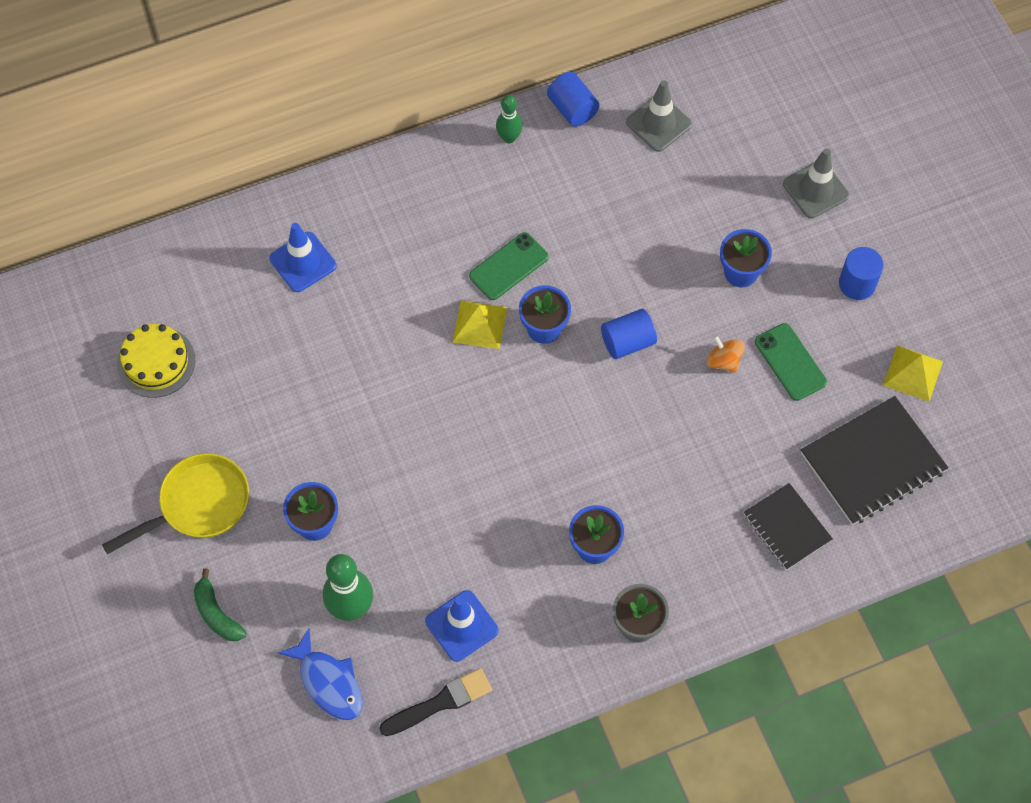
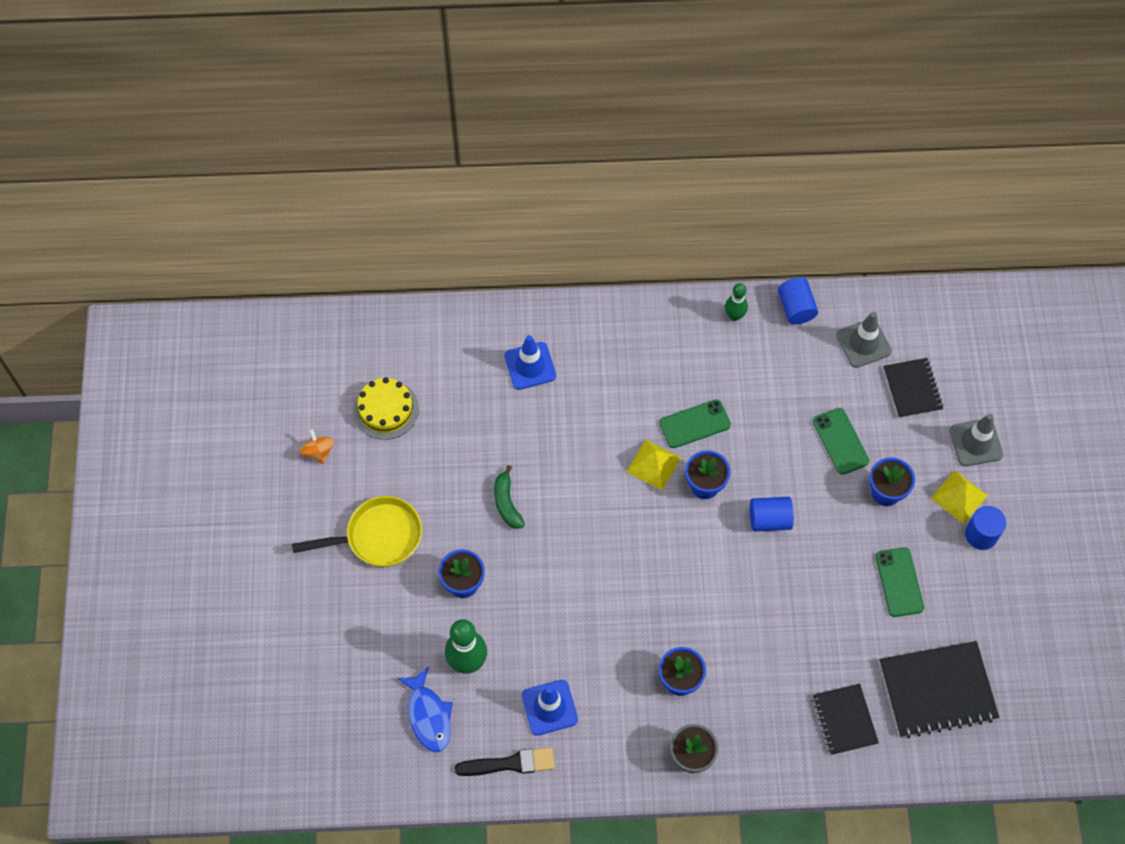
camera: 20 degrees right, 0 degrees up
(216, 614) = (361, 629): green banana -> green banana (506, 503)
(673, 234) = (840, 441): none -> green phone
(723, 361) = (843, 562): orange spinning top -> orange spinning top (318, 452)
(728, 155) = (912, 389): none -> black notebook
(913, 373) = (1000, 627): yellow pyramid -> yellow pyramid (959, 496)

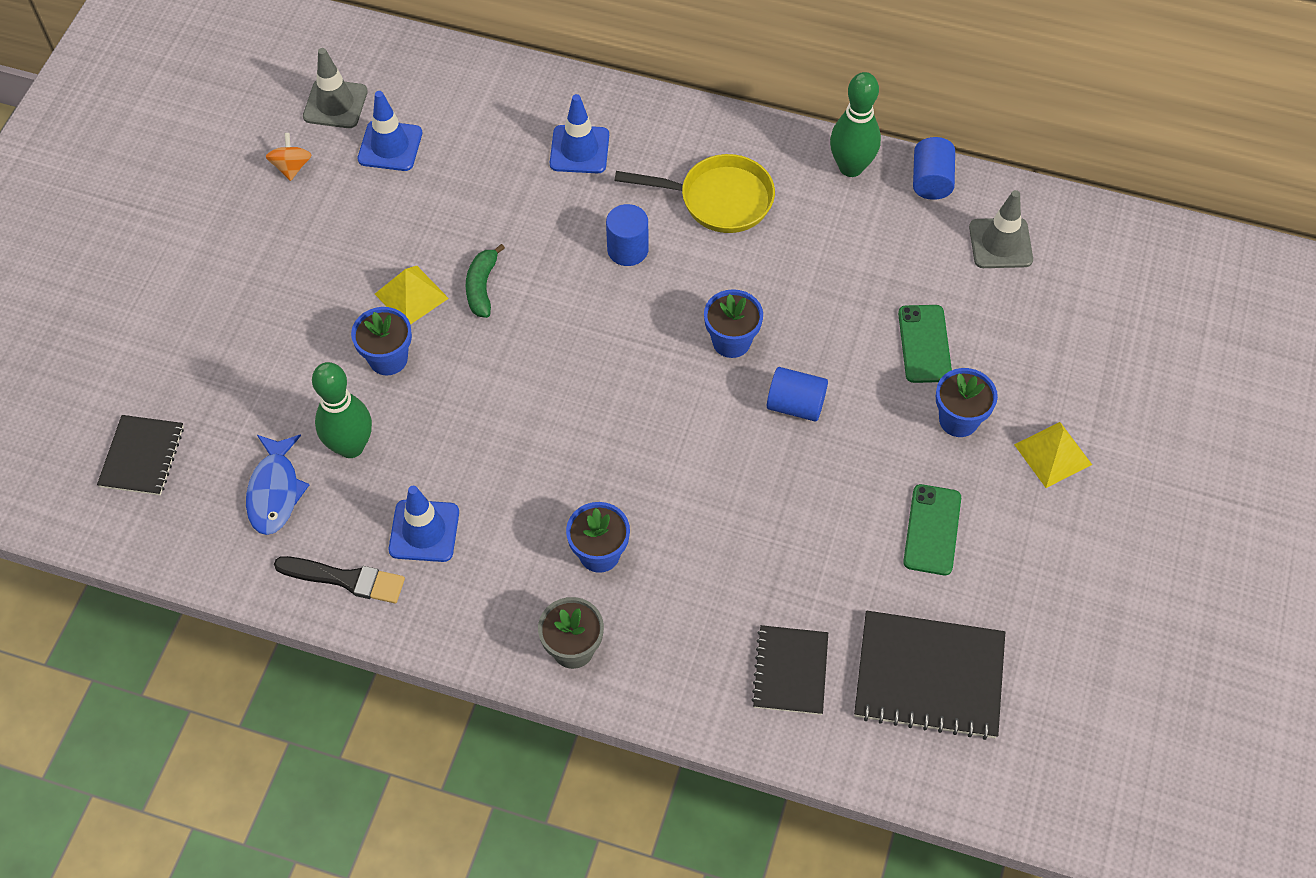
camera: 20 degrees right, 5 degrees down
(378, 536) = (314, 276): yellow pan -> yellow pan (718, 199)
(386, 409) = (390, 146): yellow cake -> blue traffic cone
(653, 464) = (678, 299): yellow pyramid -> yellow pyramid (411, 296)
(695, 424) = (749, 270): green phone -> none
(734, 316) = (851, 167): green bowling pin -> green bowling pin, size x1.68
(912, 389) = (1042, 312): black notebook -> black notebook (142, 456)
(976, 443) = (1100, 398): grey traffic cone -> grey traffic cone (335, 104)
(981, 535) = (1064, 508): blue cylinder -> blue cylinder (627, 250)

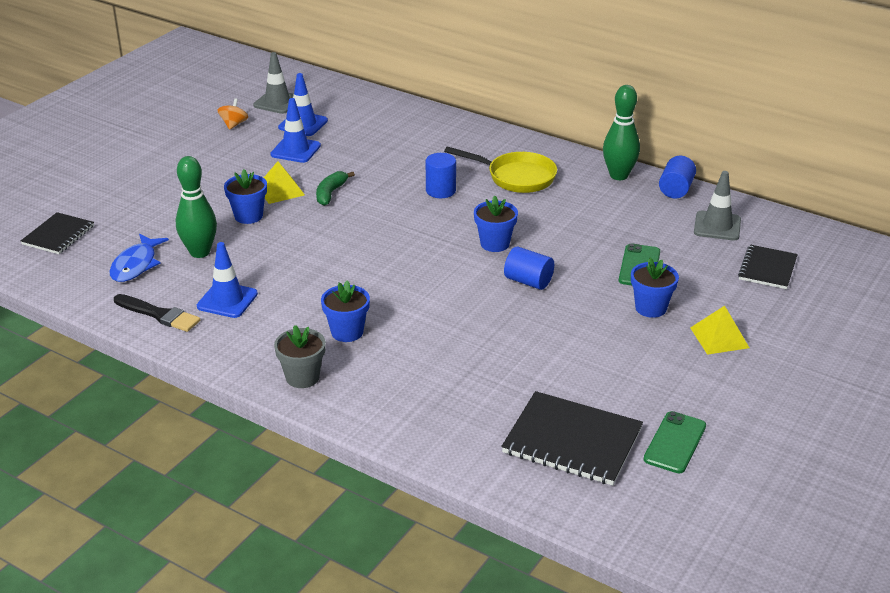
camera: 15 degrees right, 25 degrees down
(579, 150) = (429, 142): blue traffic cone -> blue traffic cone (295, 150)
(790, 671) = (462, 418): black notebook -> black notebook (767, 269)
(932, 530) = (607, 362): green phone -> green phone (675, 443)

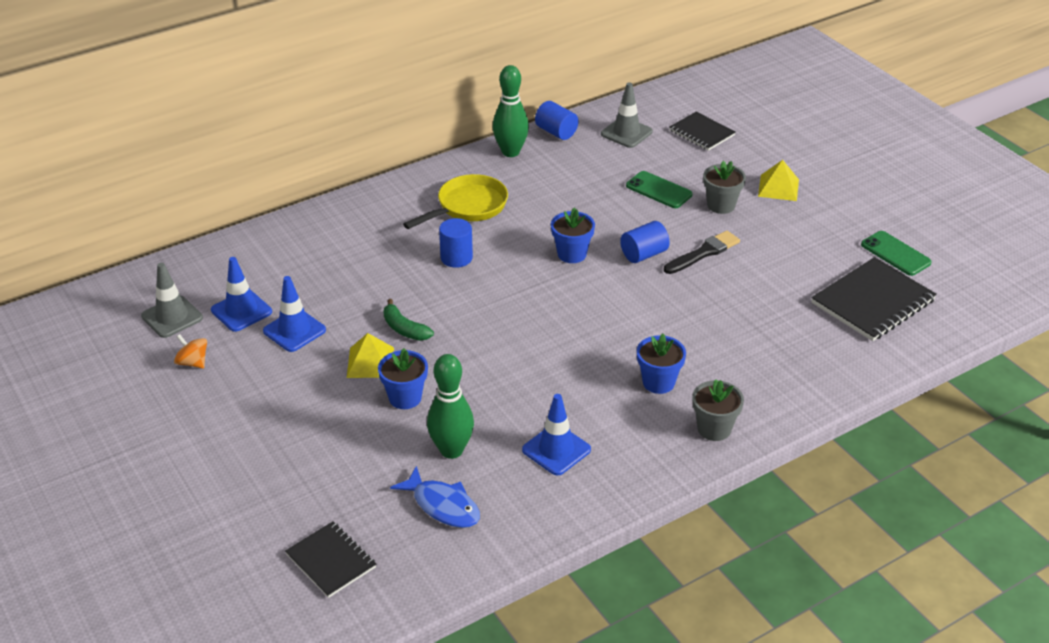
camera: 65 degrees left, 5 degrees up
(159, 314) = (552, 506): black brush -> black brush (703, 253)
(650, 308) = (721, 205): blue flower pot -> grey flower pot

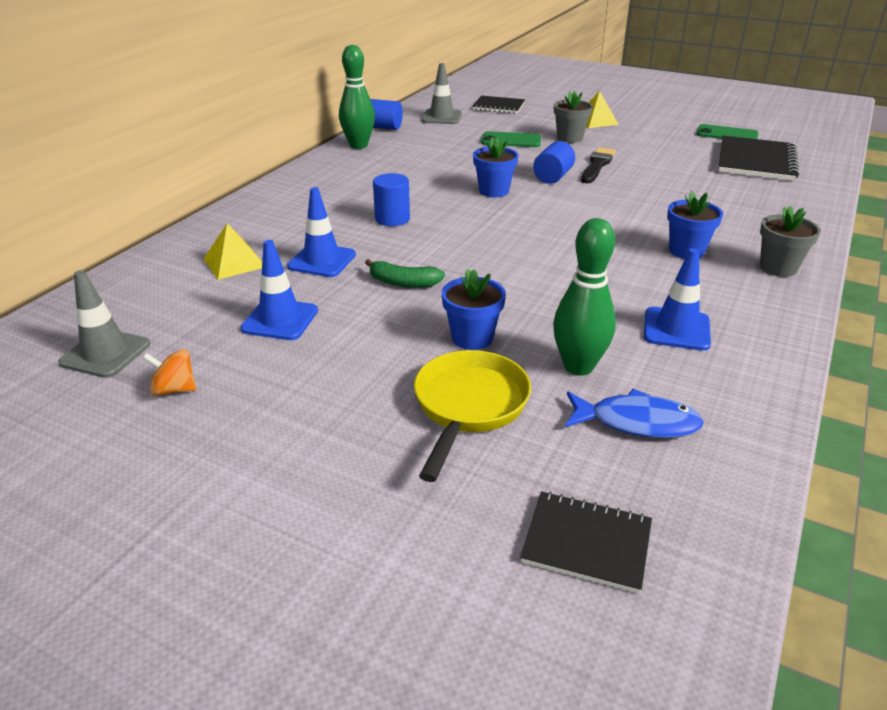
camera: 30 degrees left, 5 degrees down
(241, 311) = (196, 321): blue traffic cone -> blue traffic cone (322, 261)
(370, 362) = (398, 320): yellow pyramid -> yellow pyramid (234, 262)
(468, 207) = (361, 184): yellow pan -> yellow pan (468, 407)

